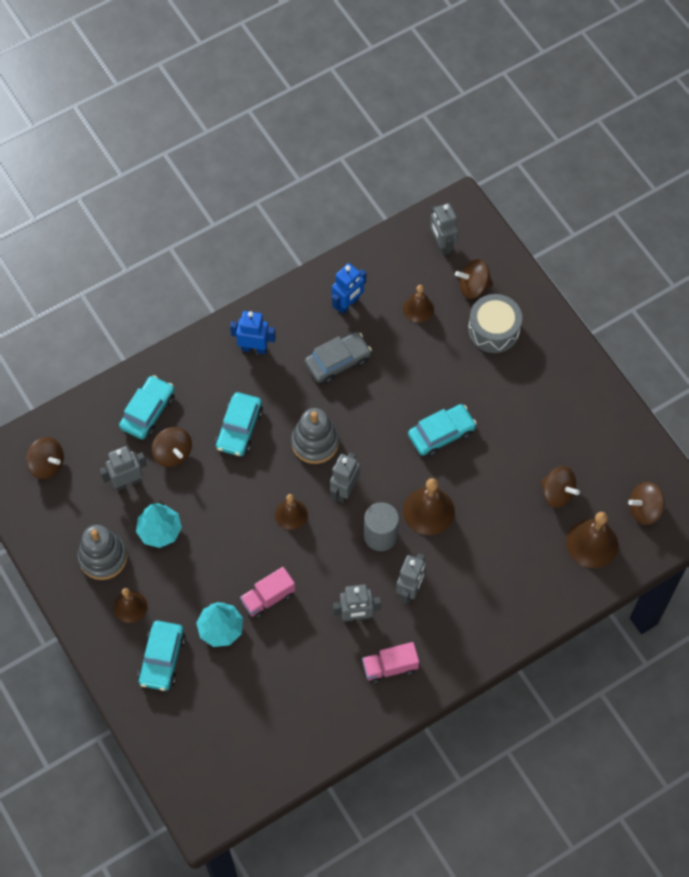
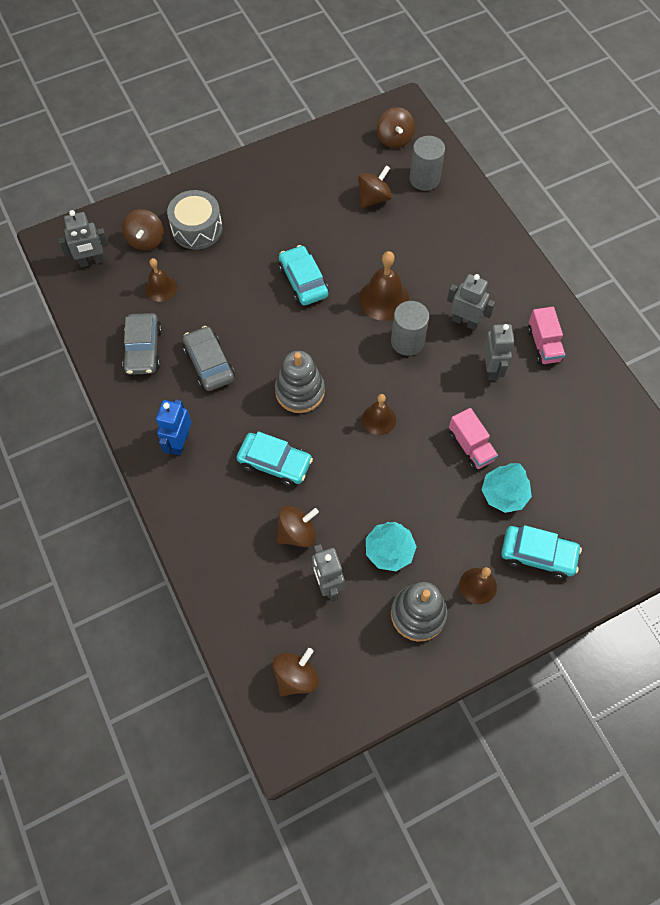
camera: 85 degrees left, 0 degrees up
(148, 412) = (241, 557): turquoise car -> none
(344, 490) = (356, 369): grey robot -> none
(348, 304) = (143, 349): blue robot -> grey car
(592, 543) = (424, 179): brown bell -> grey cylinder

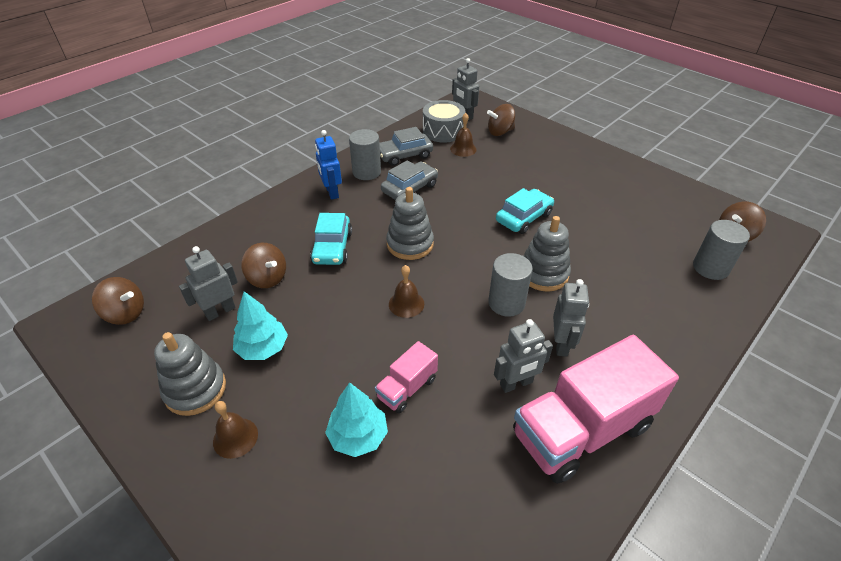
camera: 70 degrees right, 20 degrees down
(158, 397) = (366, 172): none -> grey cylinder
(179, 442) = (331, 192): blue robot -> blue robot turned 105 degrees counterclockwise
(197, 229) = (529, 151): grey drum -> grey drum (443, 131)
(373, 198) = (651, 238): brown spinning top -> none
(384, 299) = (543, 274): brown bell -> grey stacking toy
(538, 554) = (287, 494): turquoise car -> none
(543, 345) = (581, 430): pink truck -> pink truck, size x2.08

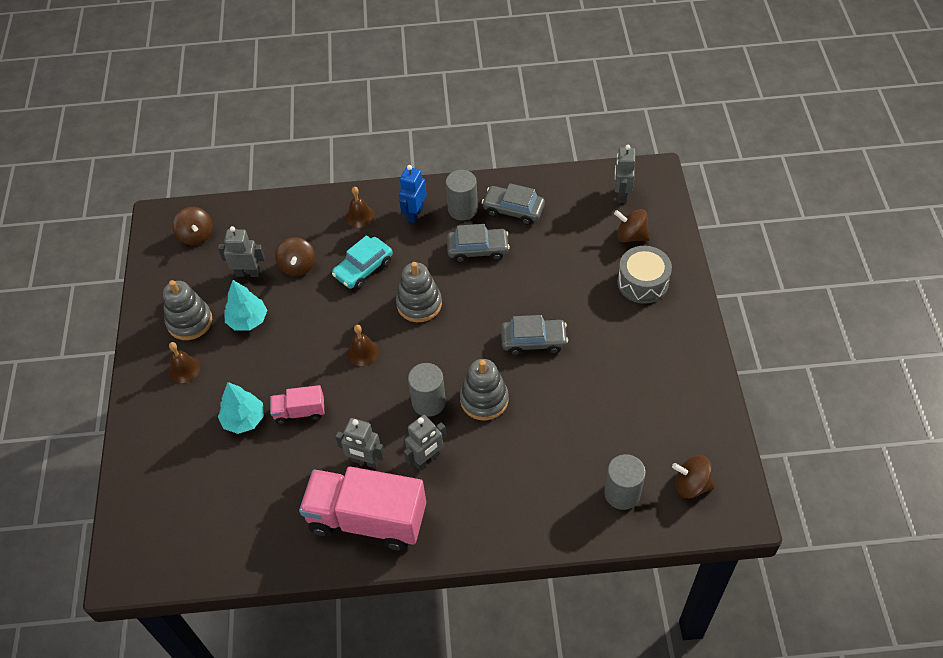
camera: 45 degrees right, 10 degrees up
(443, 131) = (579, 202): grey drum -> grey drum (642, 282)
(463, 149) = (572, 235): brown bell -> brown bell (360, 216)
(523, 217) = (533, 341): turquoise car -> grey car

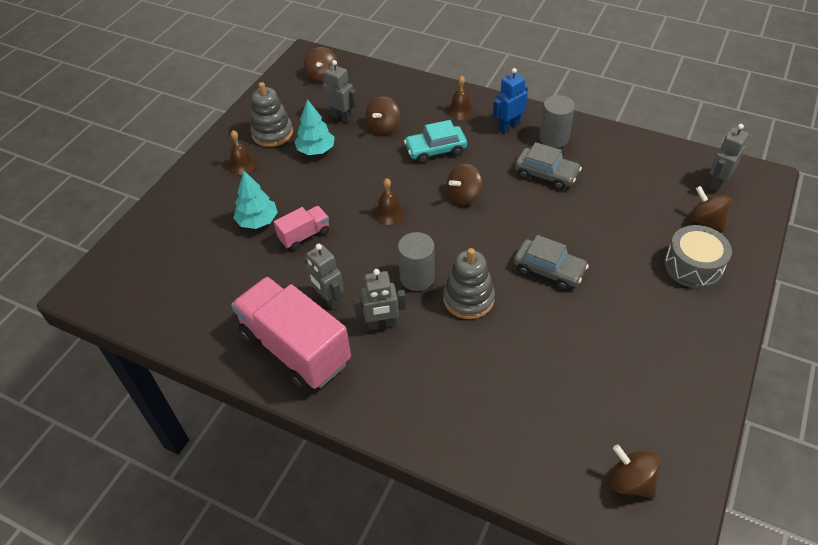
camera: 30 degrees right, 5 degrees down
(299, 412) = (304, 235): pink truck -> pink truck turned 120 degrees clockwise
(419, 304) = (464, 196): grey stacking toy -> brown spinning top
(513, 210) = (600, 156): grey car -> none
(622, 493) = (549, 450): grey cylinder -> none

